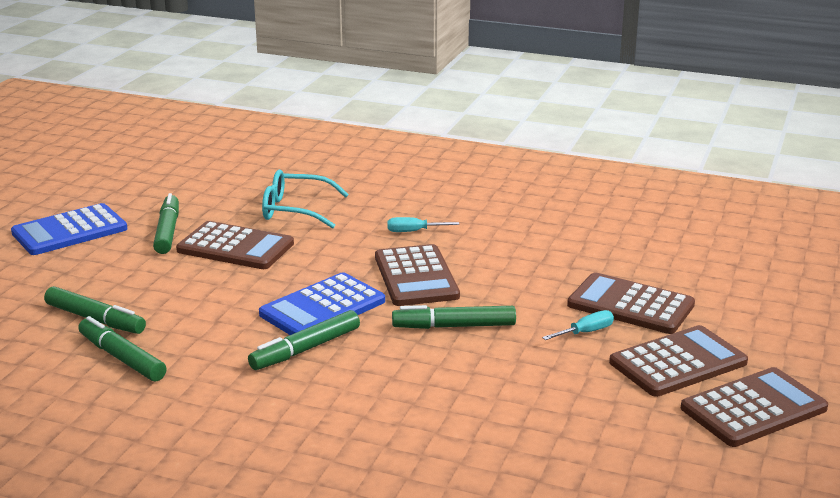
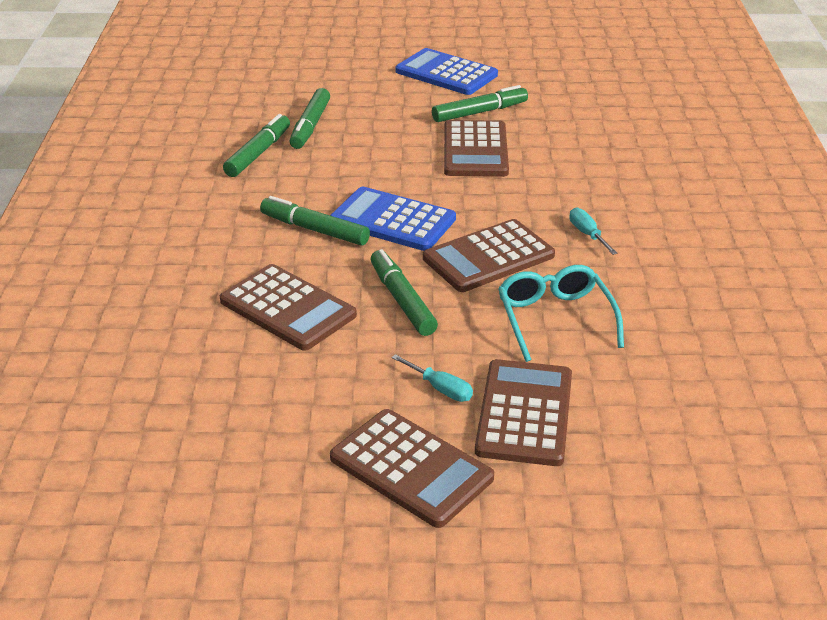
camera: 70 degrees right, 10 degrees up
(295, 210) = (576, 159): turquoise glasses -> turquoise glasses (555, 319)
(753, 409) = (337, 543): brown calculator -> brown calculator (287, 308)

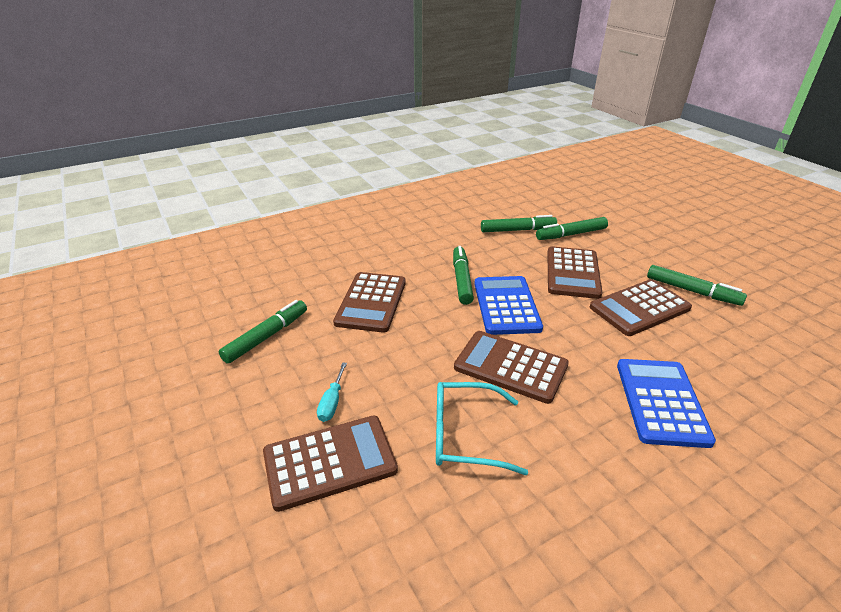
camera: 60 degrees right, 0 degrees up
(402, 300) = (419, 345): green marker -> green marker (266, 336)
(411, 468) = (236, 421): brown calculator -> brown calculator (572, 273)
(446, 73) = (718, 258): blue calculator -> blue calculator (661, 402)
(555, 319) = (465, 435): turquoise glasses -> turquoise glasses turned 135 degrees counterclockwise
(587, 234) = (602, 412): turquoise screwdriver -> none

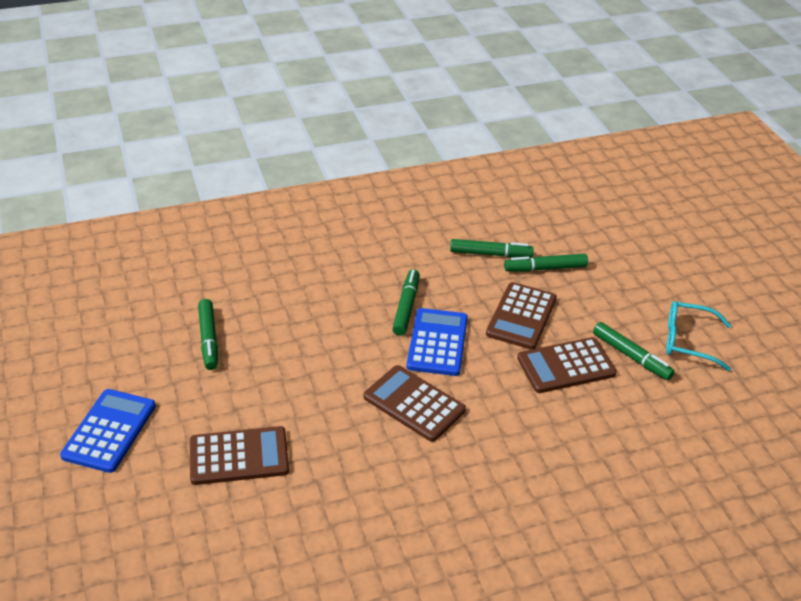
camera: 10 degrees right, 5 degrees up
(266, 336) = (208, 339): green marker -> green marker turned 120 degrees clockwise
(332, 402) = (252, 409): turquoise screwdriver -> none
(371, 302) = (311, 318): brown calculator -> none
(465, 435) = (350, 455): turquoise glasses -> turquoise glasses (688, 341)
(661, 402) = (529, 457): blue calculator -> blue calculator (109, 431)

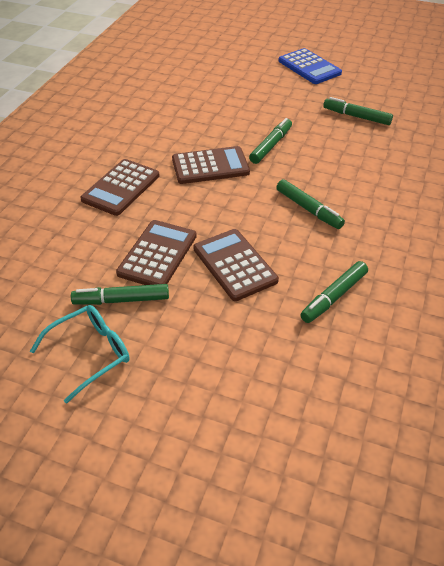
camera: 130 degrees right, 5 degrees up
(239, 456) = (245, 94): brown calculator -> brown calculator (121, 187)
(437, 342) = (254, 204): blue calculator -> none
(545, 268) = (279, 322): green marker -> green marker (271, 146)

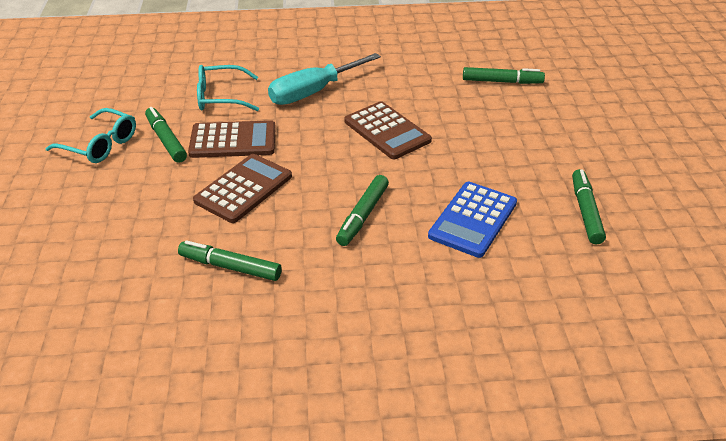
camera: 65 degrees right, 5 degrees down
(77, 246) = (220, 97): none -> turquoise glasses
(121, 187) = (313, 92): brown calculator -> turquoise screwdriver
(271, 146) = (458, 160): green marker -> green marker (502, 82)
(309, 67) = (661, 146): blue calculator -> blue calculator (473, 219)

